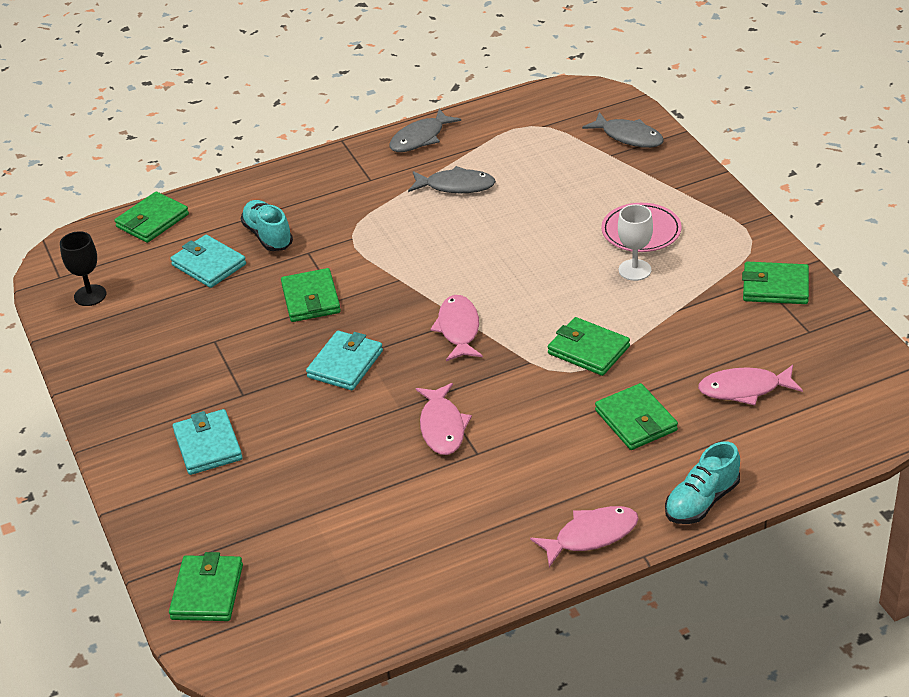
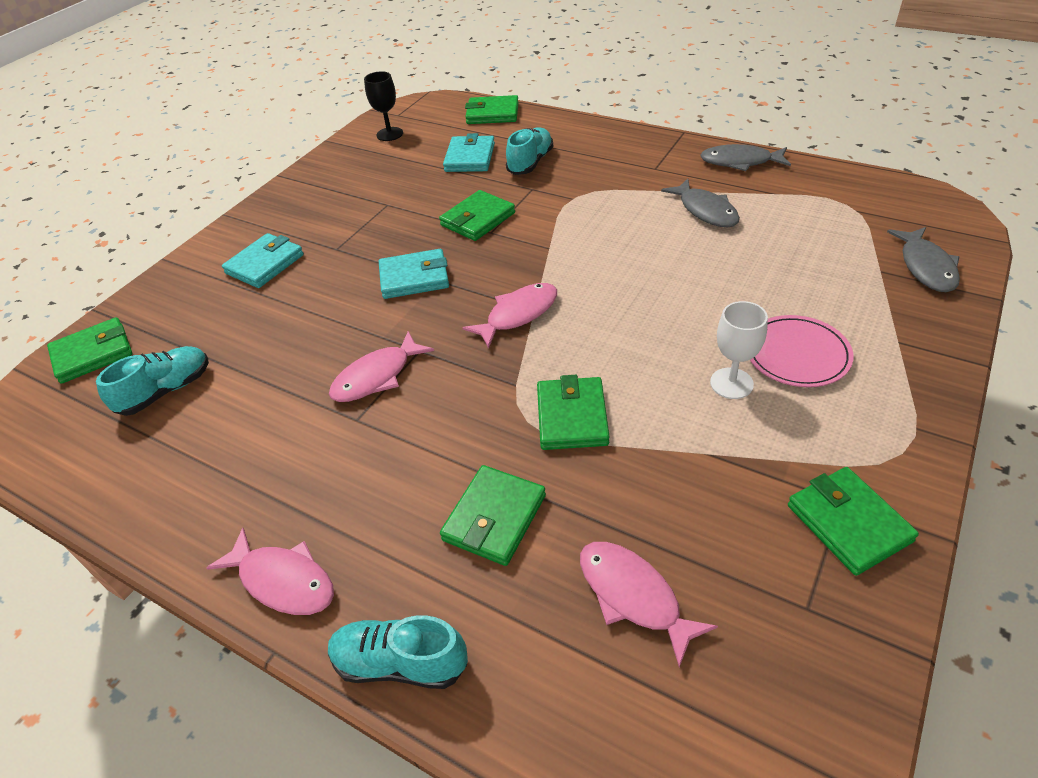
camera: 55 degrees right, 5 degrees up
(320, 553) = (166, 391): none -> turquoise shoe

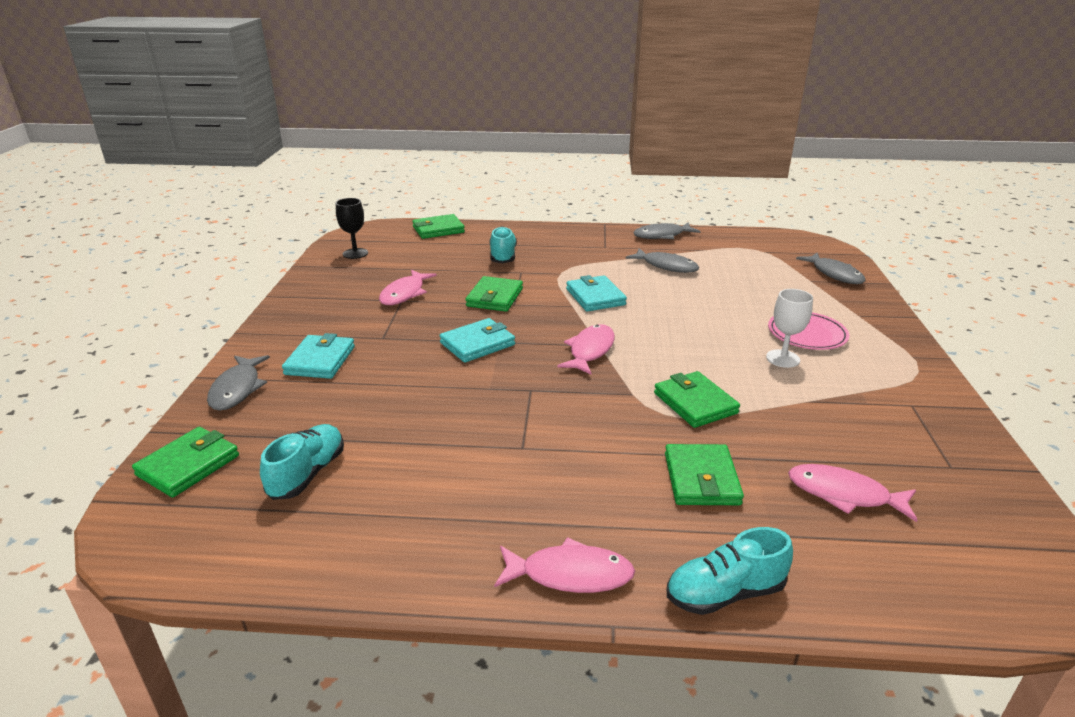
camera: 30 degrees left, 15 degrees down
(180, 281) = (237, 389): none -> grey fish
(376, 376) = (511, 415): pink fish -> pink fish (404, 294)
(470, 158) = (447, 260): turquoise wallet -> turquoise wallet (595, 297)
(848, 523) = (927, 415): green wallet -> none

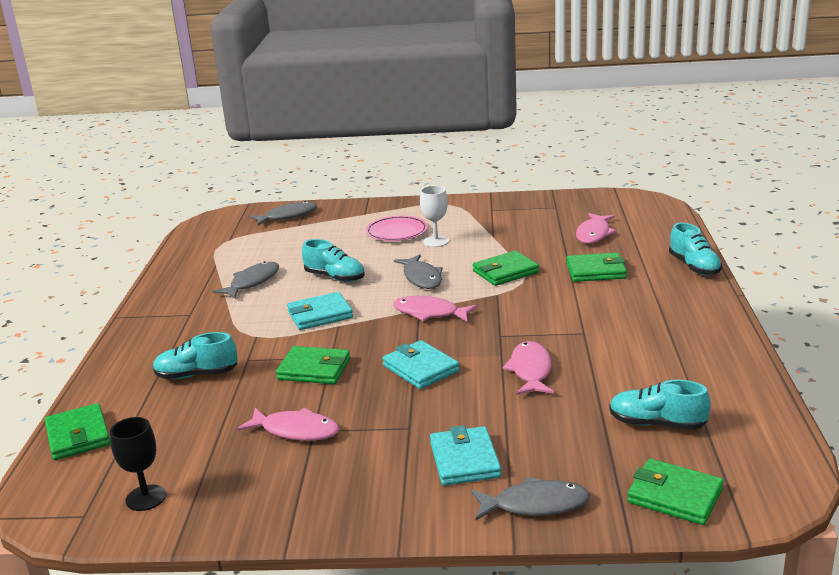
camera: 90 degrees left, 5 degrees down
(320, 360) = (465, 460): turquoise wallet -> turquoise wallet turned 75 degrees clockwise
(570, 574) = (706, 308): pink fish -> pink fish (530, 370)
(662, 235) = (169, 284): grey fish -> grey fish (422, 278)
(677, 302) = (335, 277): none -> turquoise shoe

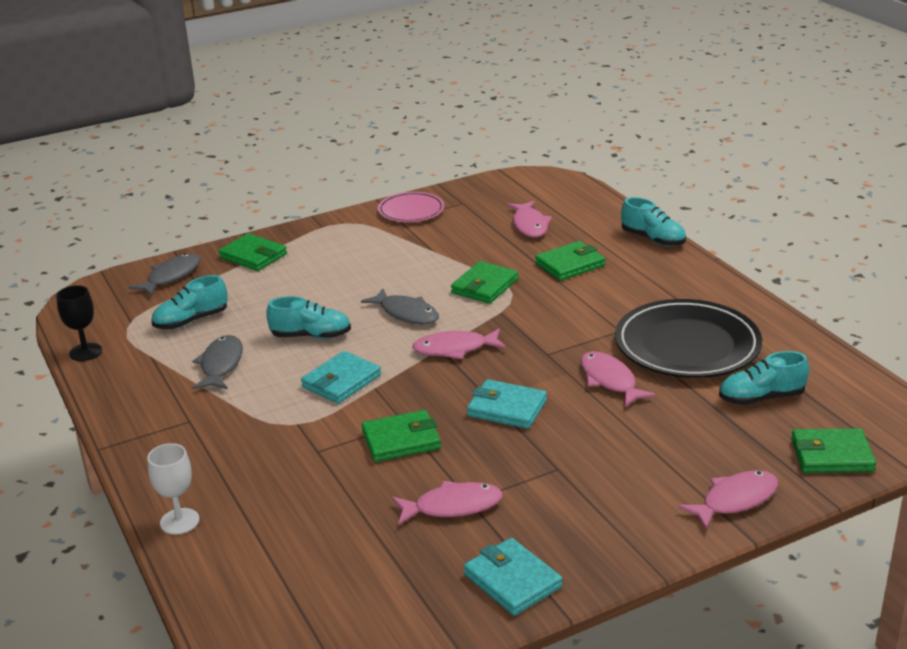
camera: 30 degrees left, 5 degrees up
(78, 436) = (222, 589): green wallet -> green wallet (253, 256)
(146, 498) = (376, 622): black goblet -> black goblet (85, 352)
(196, 375) = (279, 484): turquoise shoe -> turquoise shoe (191, 321)
(396, 232) = (322, 267): pink plate -> pink plate (411, 211)
(436, 241) = (377, 269): white goblet -> white goblet (179, 521)
(465, 460) = (638, 482): turquoise wallet -> turquoise wallet (512, 580)
(535, 505) = (735, 500): grey fish -> pink fish
(633, 360) = (687, 345): none -> black plate

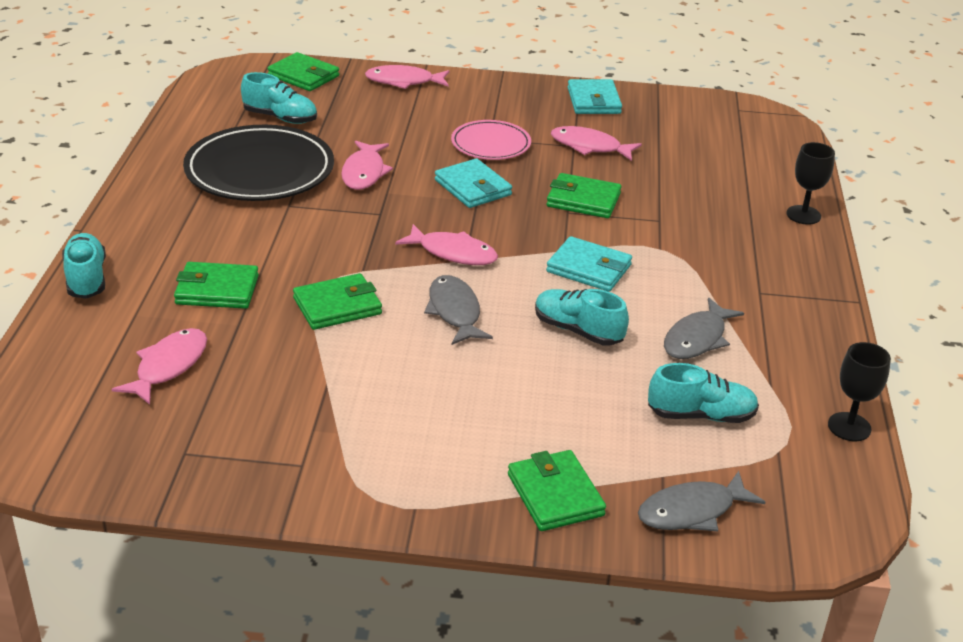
camera: 150 degrees left, 5 degrees up
(179, 521) = (803, 215): white goblet -> black goblet
(341, 381) = (589, 268): turquoise wallet -> turquoise wallet turned 45 degrees clockwise
(411, 211) = (266, 474): pink plate -> pink plate (490, 144)

